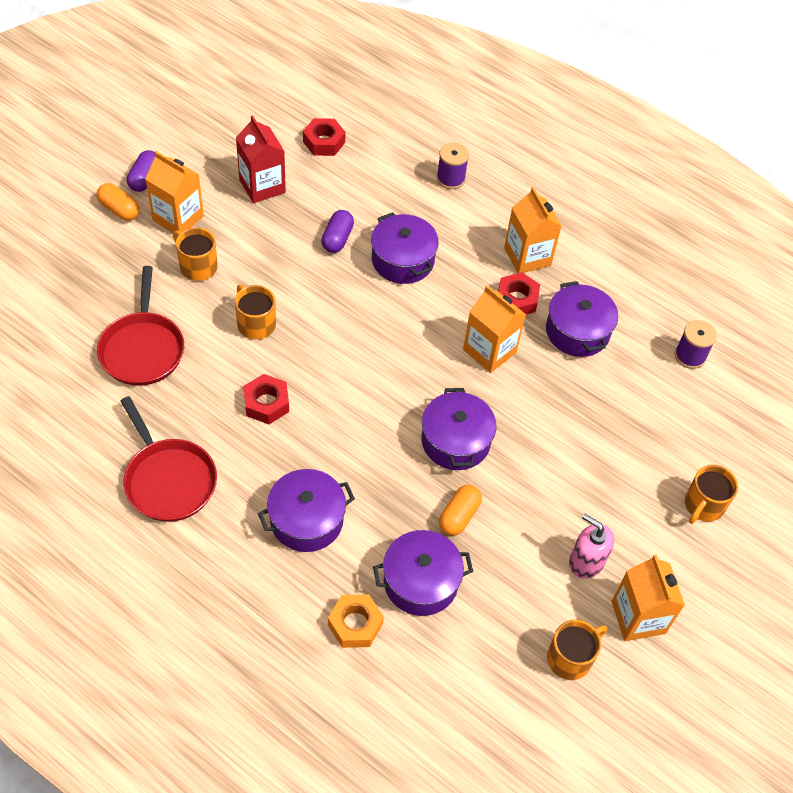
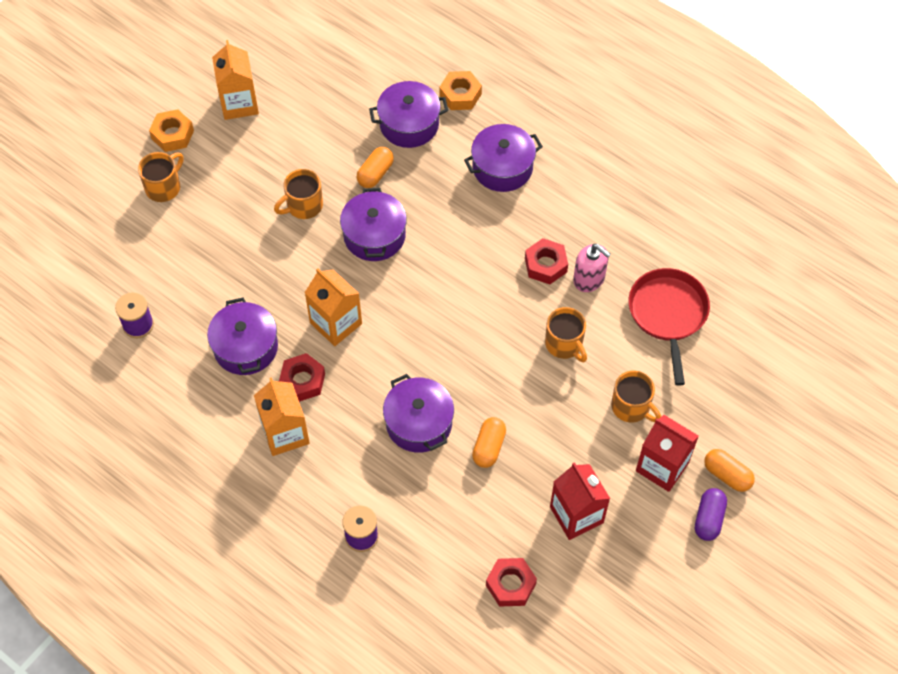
camera: 175 degrees left, 5 degrees up
(169, 480) = (621, 196): red pan -> none
(178, 218) = (662, 466): orange carton -> red carton
(337, 239) = (489, 447): purple capsule -> orange capsule
(570, 658) = (297, 76): orange mug -> orange mug (303, 206)
(586, 561) = (273, 141): pink soap dispenser -> pink soap dispenser (589, 279)
(710, 574) = (172, 135): none -> orange nut

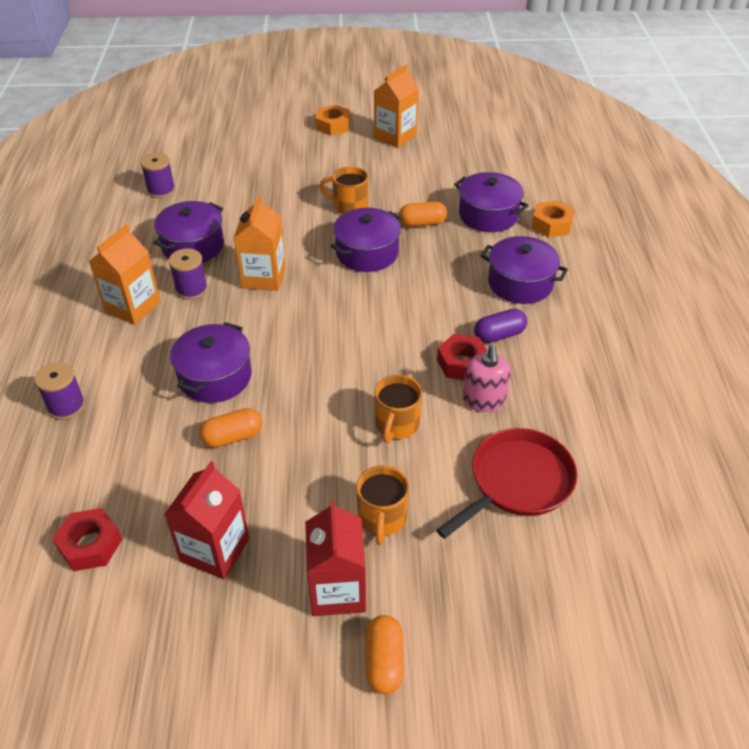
camera: 50 degrees right, 15 degrees down
(164, 187) = (287, 143): orange mug -> none
(302, 381) = (191, 289): red nut -> purple spool
(708, 519) = (312, 680): purple capsule -> purple capsule (499, 335)

